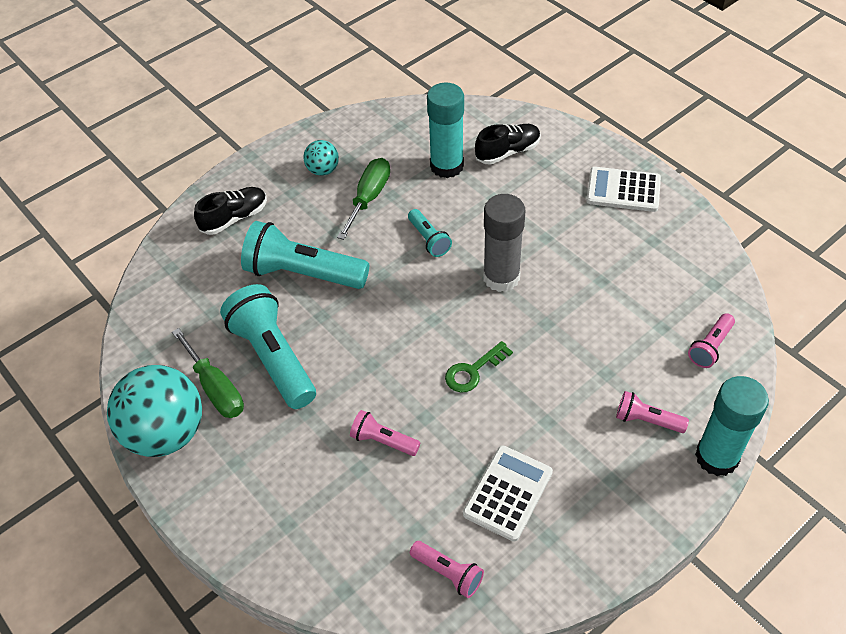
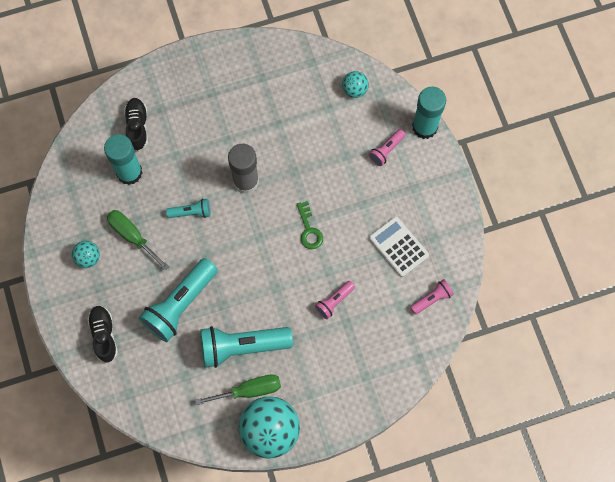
camera: 70 degrees left, 20 degrees up
(623, 190) = (211, 72): white calculator -> none
(710, 347) = (354, 90): pink flashlight -> turquoise ball

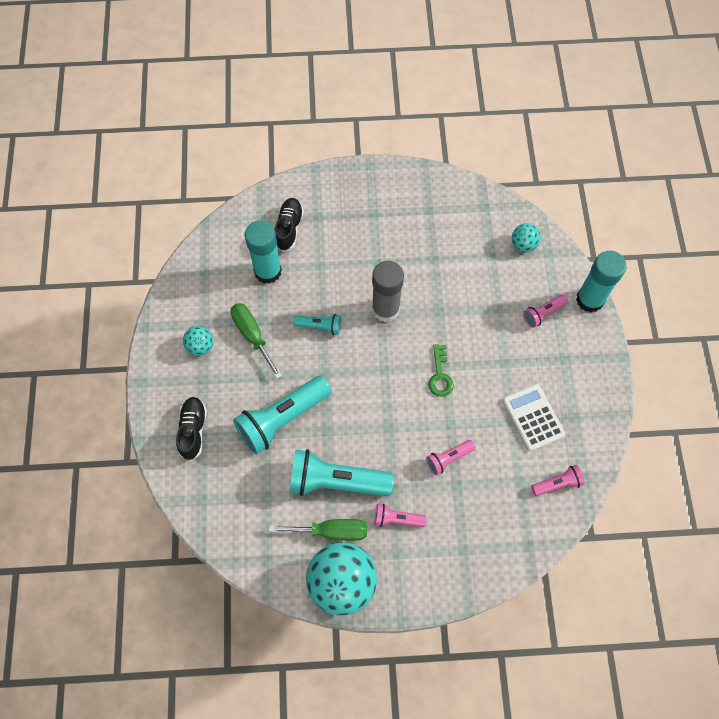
camera: 15 degrees right, 5 degrees down
(303, 365) = (397, 519): none -> pink flashlight

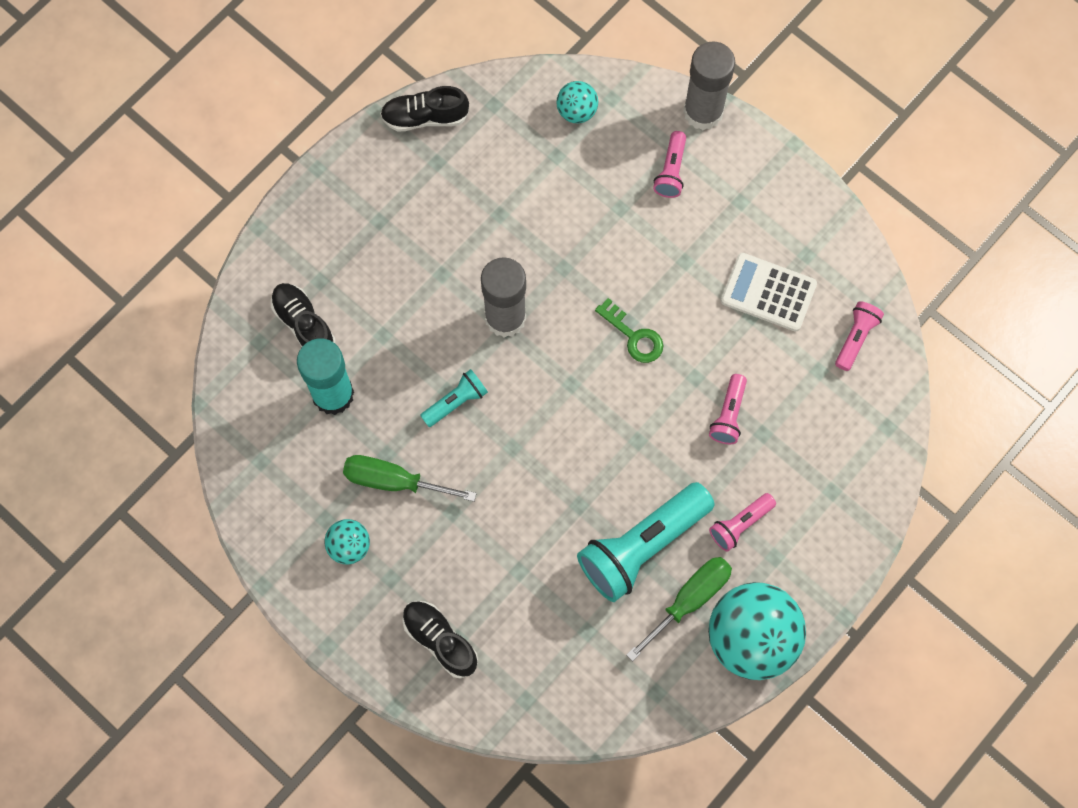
camera: 45 degrees left, 5 degrees up
(282, 419) = (520, 537): turquoise flashlight -> none
(445, 185) = (425, 117): none -> black shoe
(589, 299) = (703, 112): turquoise glue stick -> grey glue stick

